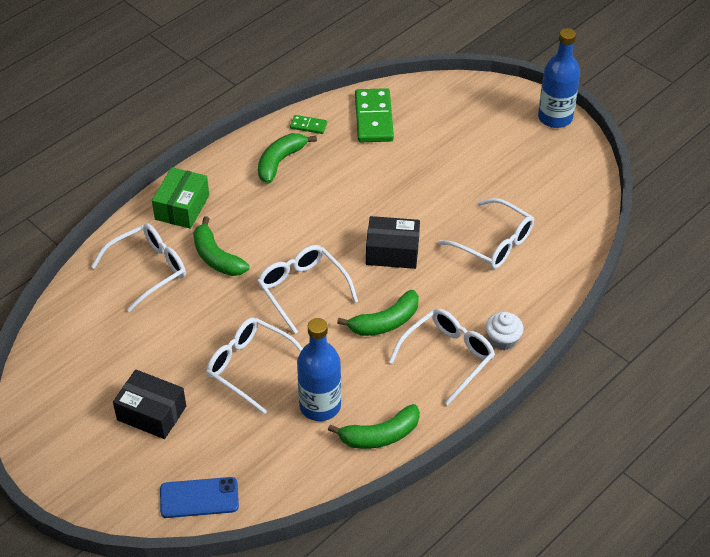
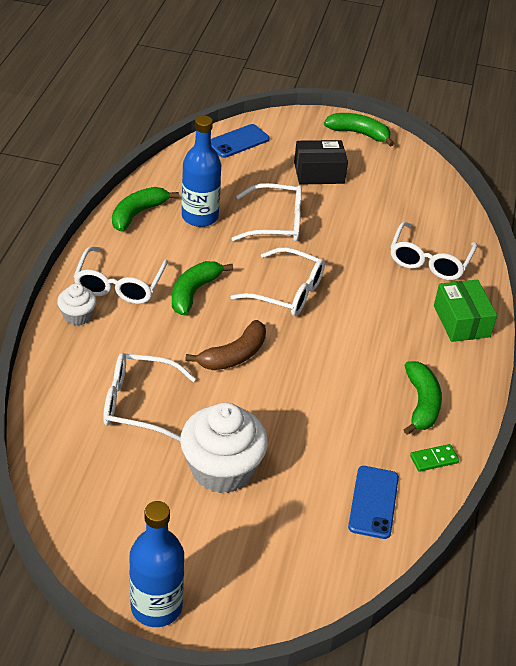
camera: 145 degrees right, 5 degrees down
(216, 257) = (385, 291): green banana -> green banana (358, 134)
(374, 118) = (373, 502): green domino -> blue phone
(392, 252) = (234, 355): black box -> brown banana
(461, 175) = (222, 469): none -> white cupcake

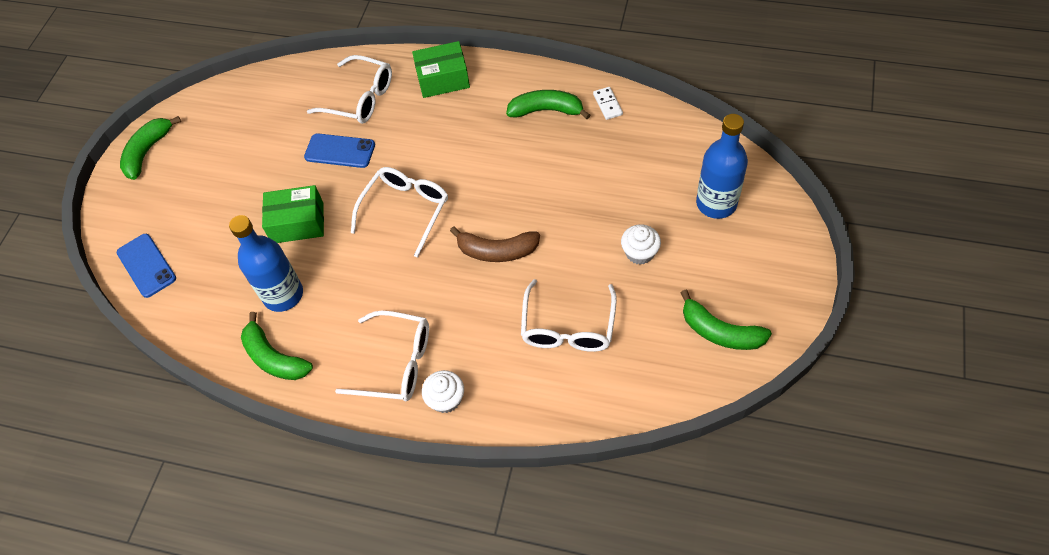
camera: 80 degrees left, 15 degrees up
(156, 606) = (793, 290): blue bottle -> blue bottle (716, 203)
(194, 292) = (407, 291): green banana -> green banana (720, 332)
(222, 469) = (639, 253): white cupcake -> white cupcake, size x0.51
(234, 355) = (497, 251): brown banana -> brown banana turned 135 degrees clockwise
(276, 223) = (298, 223): white glasses -> green box
(319, 173) = (214, 187): black box -> none
(373, 502) = (659, 144): blue phone -> blue phone (340, 151)
(434, 459) = (608, 104): green domino -> white domino

